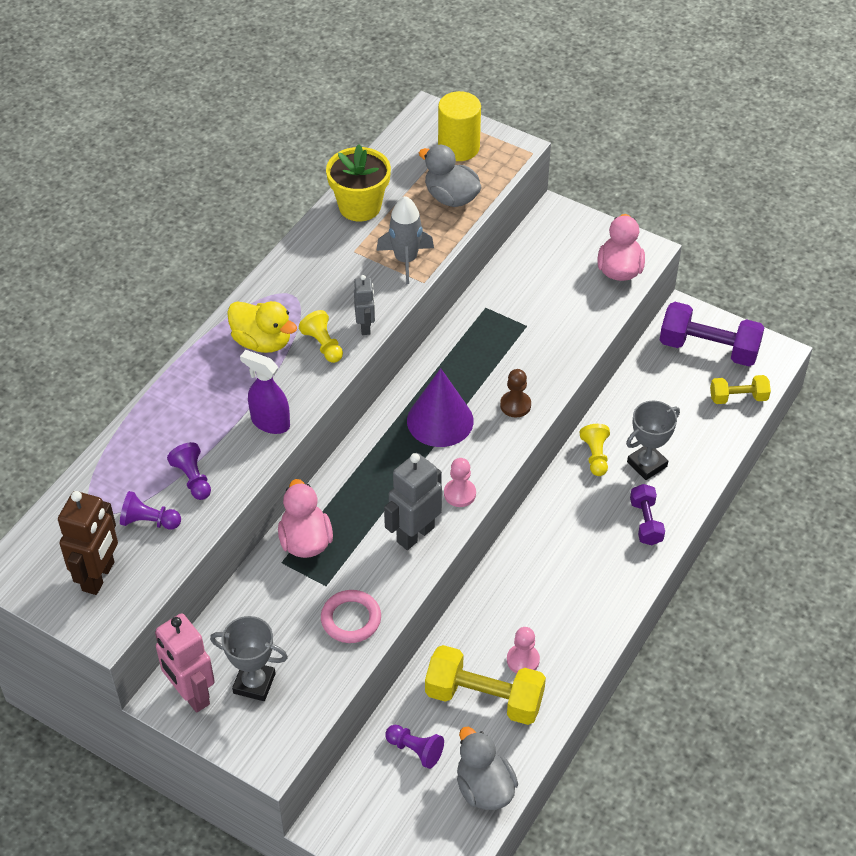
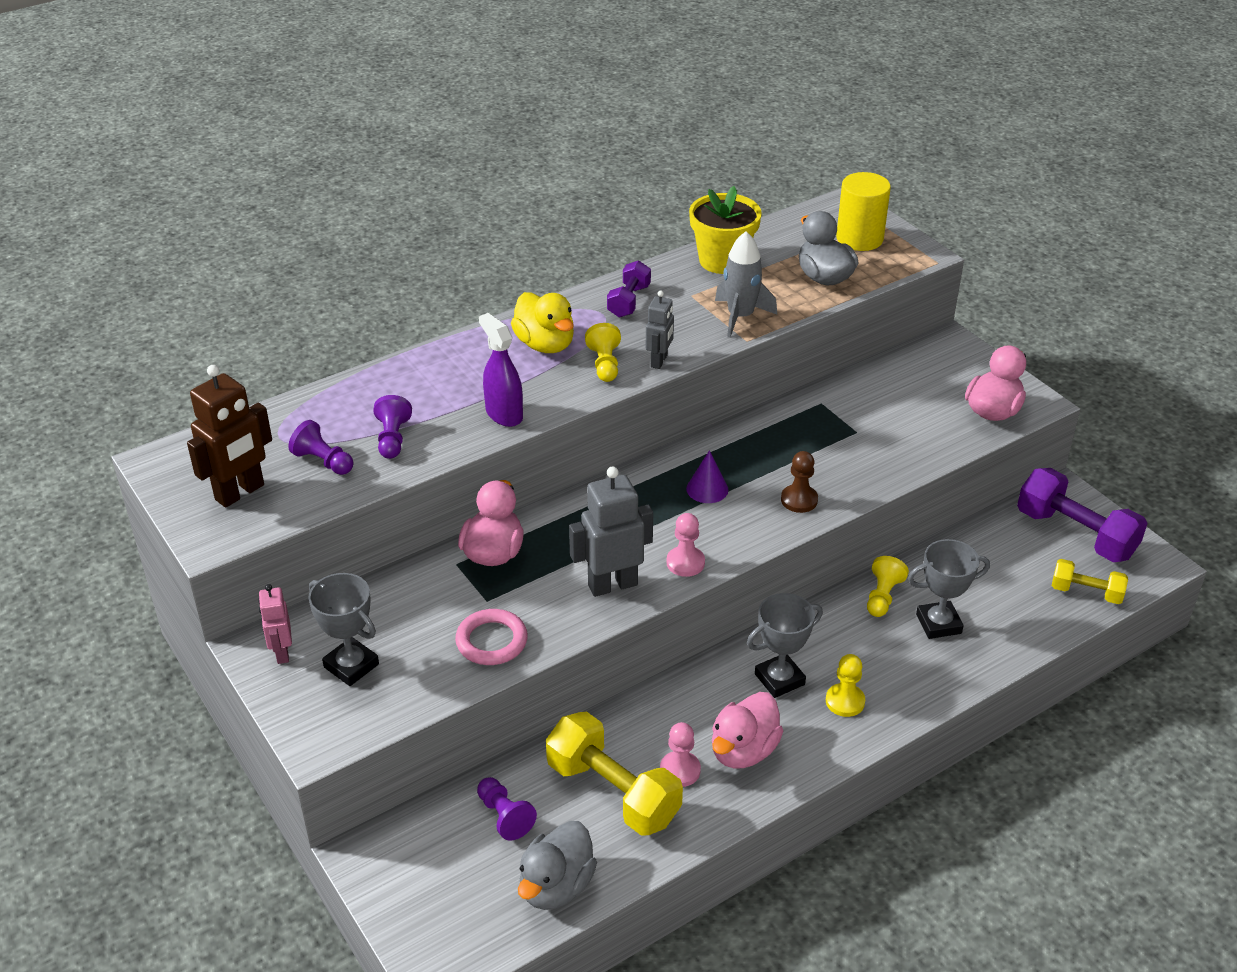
camera: 25 degrees right, 10 degrees down
(191, 694) = (281, 653): pink robot -> pink robot, size x0.59
(440, 420) = (707, 489): purple cone -> purple cone, size x0.54
(484, 788) = (556, 886): grey duck -> grey duck turned 150 degrees counterclockwise
(556, 556) = (779, 679): none -> grey trophy
(560, 626) = (743, 751): none -> pink duck
(612, 556) = (845, 701): none -> yellow pawn
(646, 522) = (905, 681): purple dumbbell -> purple dumbbell (629, 301)

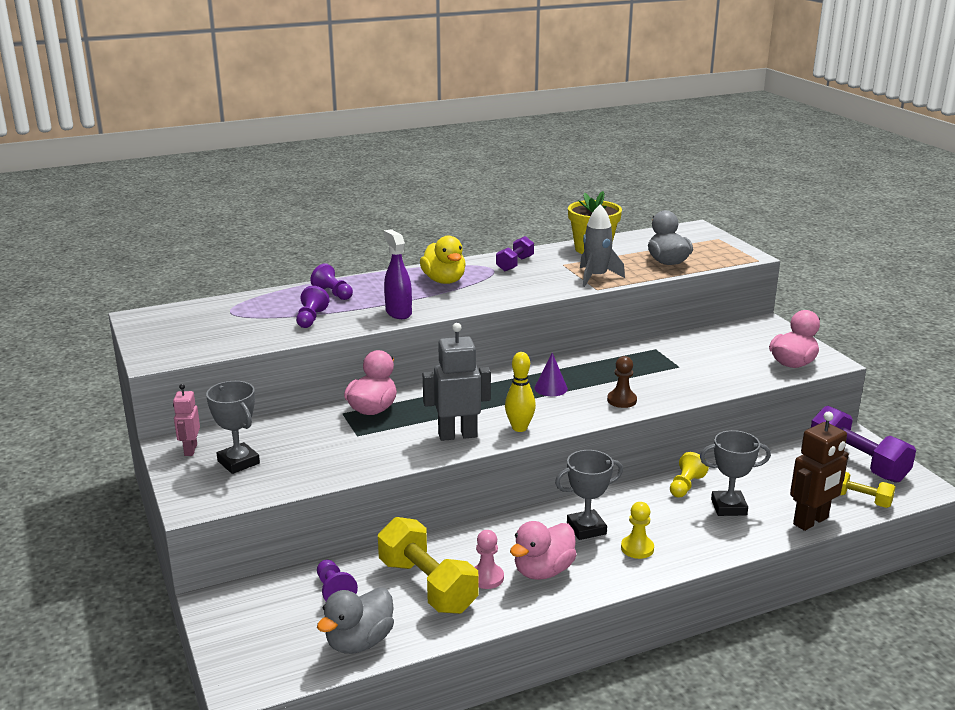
camera: 10 degrees right, 15 degrees down
(240, 493) = (187, 337): brown robot -> brown robot (811, 521)
(323, 461) = (255, 326): purple pawn -> purple pawn (333, 293)
(491, 641) = (351, 458): pink ring -> none
(605, 364) = (484, 293): yellow pawn -> none
(659, 361) = (526, 294): grey robot -> none
(685, 563) = (519, 428): pink pawn -> yellow bowling pin
(859, 238) = (701, 245): yellow cylinder -> none

